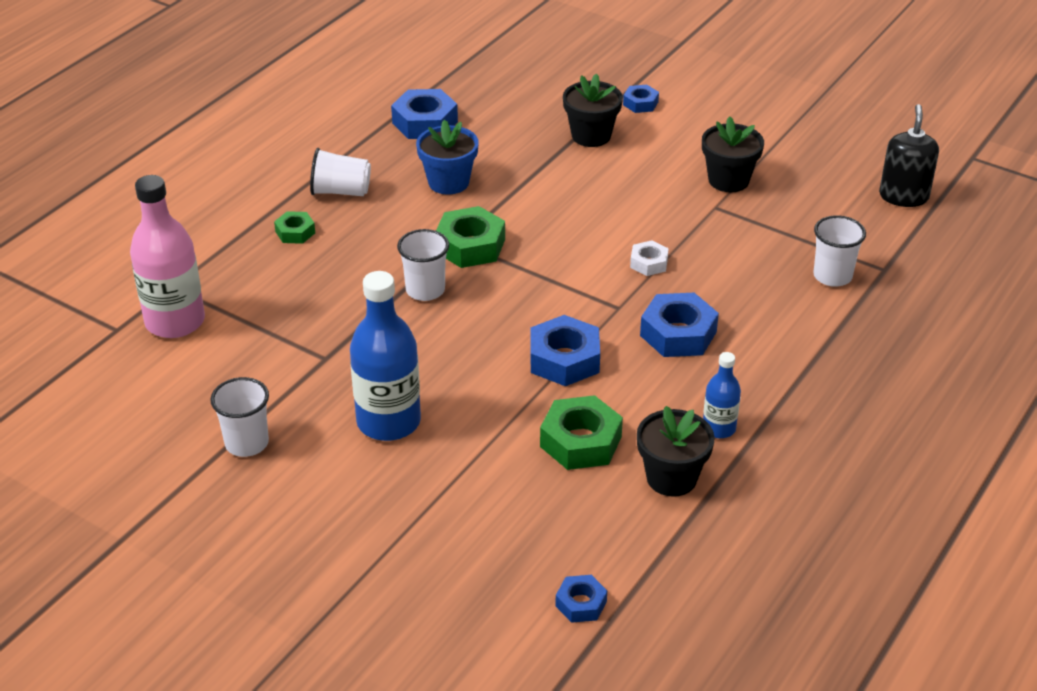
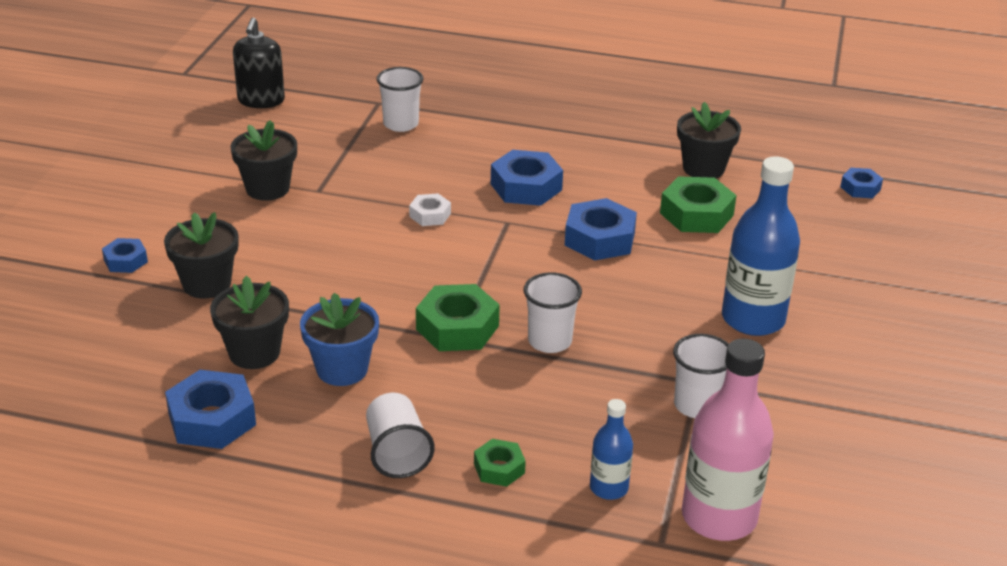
camera: 110 degrees left, 5 degrees down
(247, 443) = (850, 399): white cup -> white cup (696, 405)
(490, 147) = (254, 353): none -> black flower pot
(719, 428) = (632, 155): blue bottle -> blue bottle (608, 488)
(903, 196) = (261, 100): black soap dispenser -> black soap dispenser turned 75 degrees counterclockwise

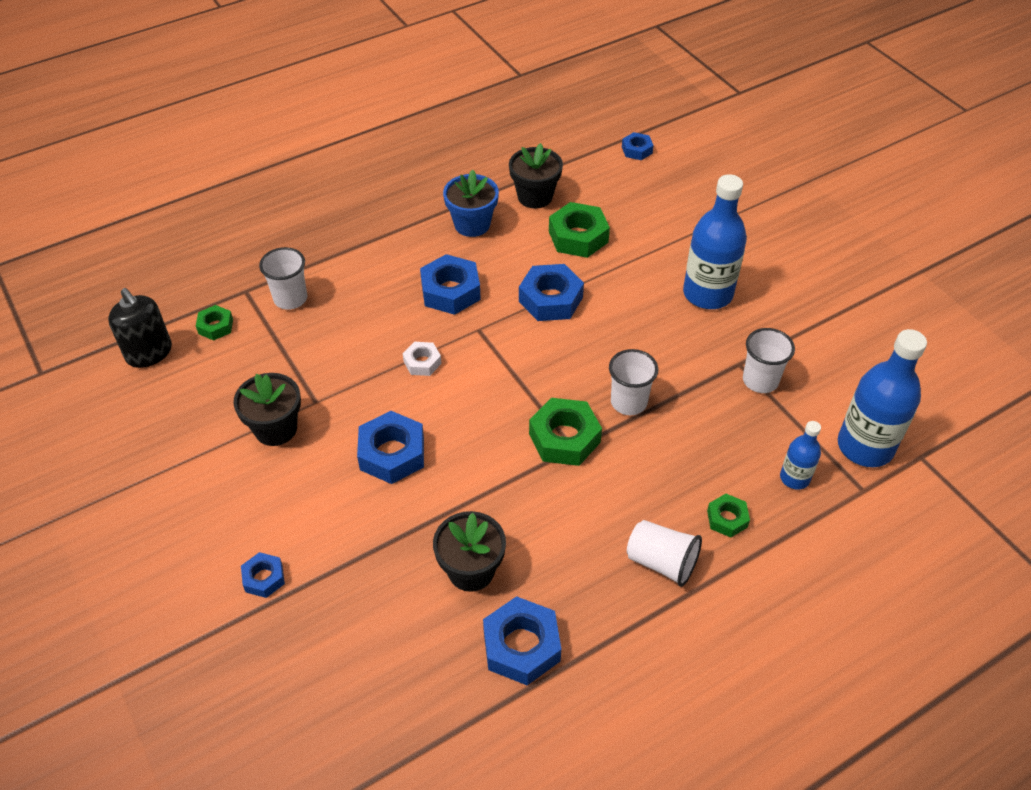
camera: 45 degrees left, 15 degrees up
(207, 284) = (355, 545): black flower pot -> none
(317, 252) = (392, 453): none -> blue nut
(325, 110) = (215, 326): none -> green nut
(342, 369) = (543, 532): blue flower pot -> blue flower pot (472, 224)
(719, 517) = (865, 446): pink bottle -> blue bottle

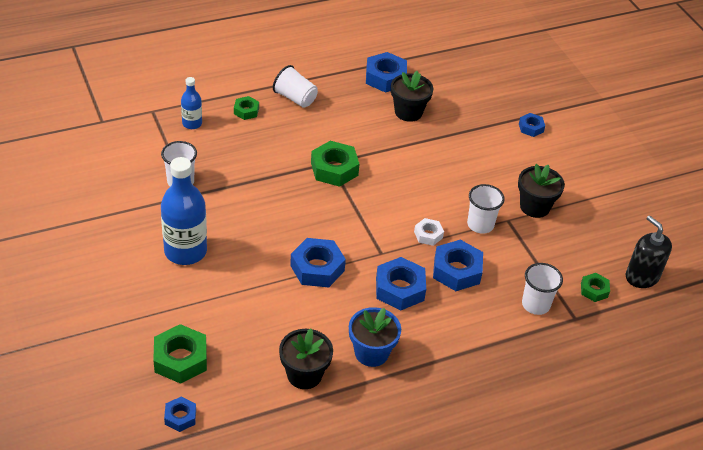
camera: 175 degrees left, 5 degrees down
(392, 453) = (453, 179): blue nut -> blue nut (457, 271)
(578, 237) = (276, 323): green nut -> green nut (180, 359)
(628, 402) = (282, 183): white cup -> white cup (480, 225)
(865, 446) = (134, 132): blue bottle -> none

